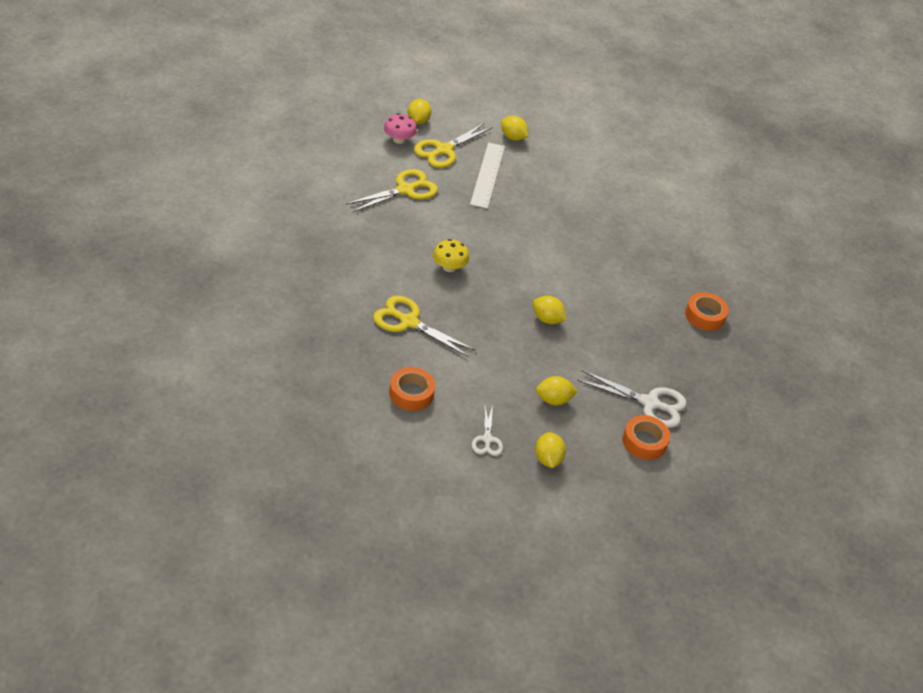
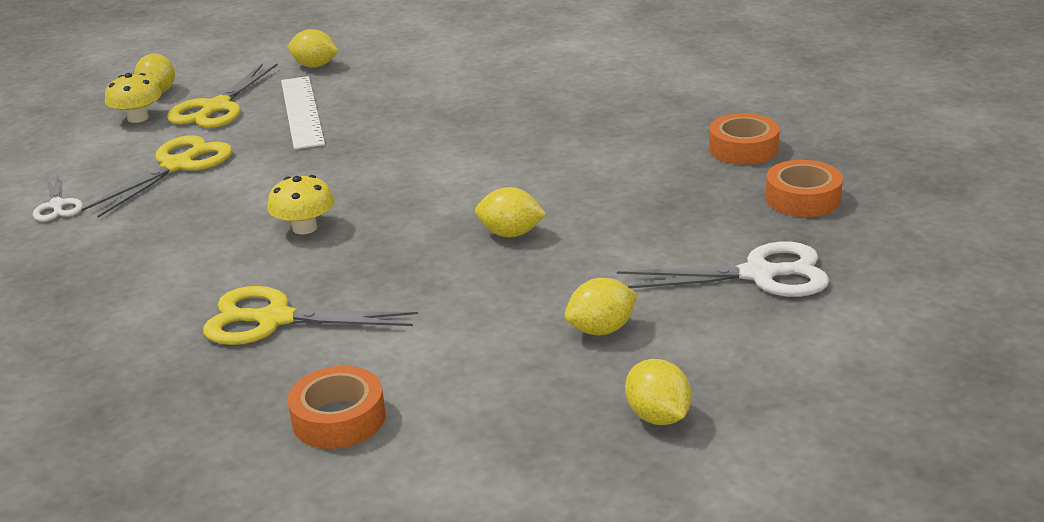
camera: 15 degrees left, 15 degrees down
(399, 140) = (138, 118): pink mushroom -> yellow mushroom
(487, 439) = (527, 432): white scissors -> white scissors (57, 205)
(644, 442) = (797, 327): orange tape -> orange tape (803, 198)

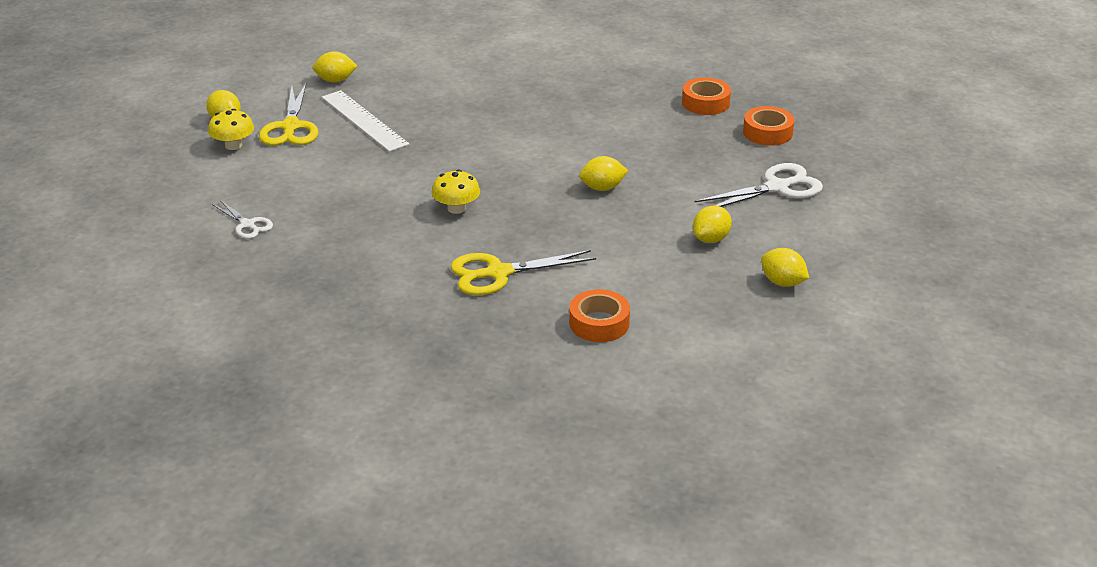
camera: 25 degrees left, 5 degrees up
(177, 166) = (310, 179): yellow scissors -> none

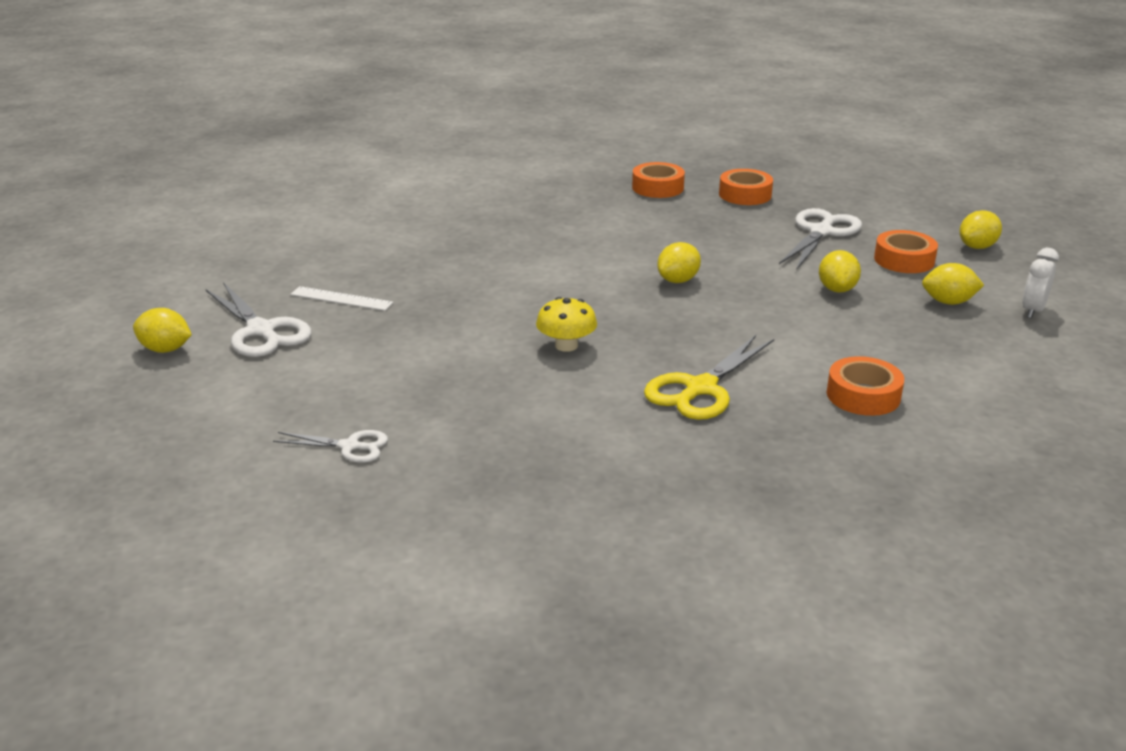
camera: 35 degrees left, 5 degrees down
(233, 145) = (212, 371): yellow mushroom -> none
(291, 127) = (261, 331): yellow scissors -> white scissors
(335, 80) = (252, 272): yellow lemon -> yellow lemon (977, 247)
(364, 120) = (341, 299): white ruler -> white ruler, size x0.61
(806, 235) = (904, 260): none -> orange tape
(840, 316) = (1032, 311): none -> white clock

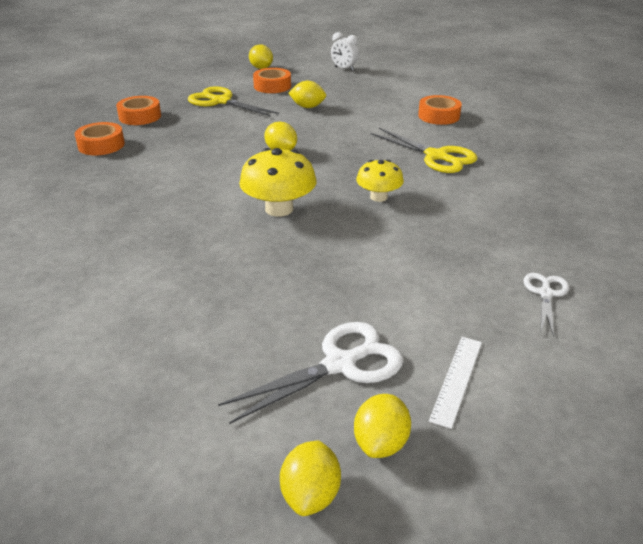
camera: 85 degrees left, 5 degrees up
(341, 299) = (274, 311): white ruler -> white ruler (457, 379)
(528, 289) = (279, 209): none -> yellow mushroom
(821, 232) = (221, 101): white scissors -> yellow scissors
(948, 302) = (330, 84): yellow lemon -> yellow lemon (310, 495)

